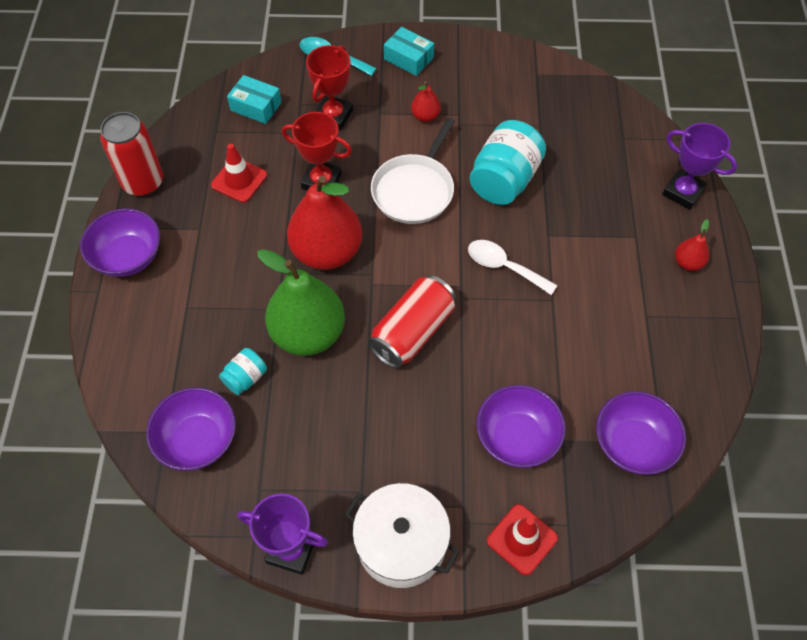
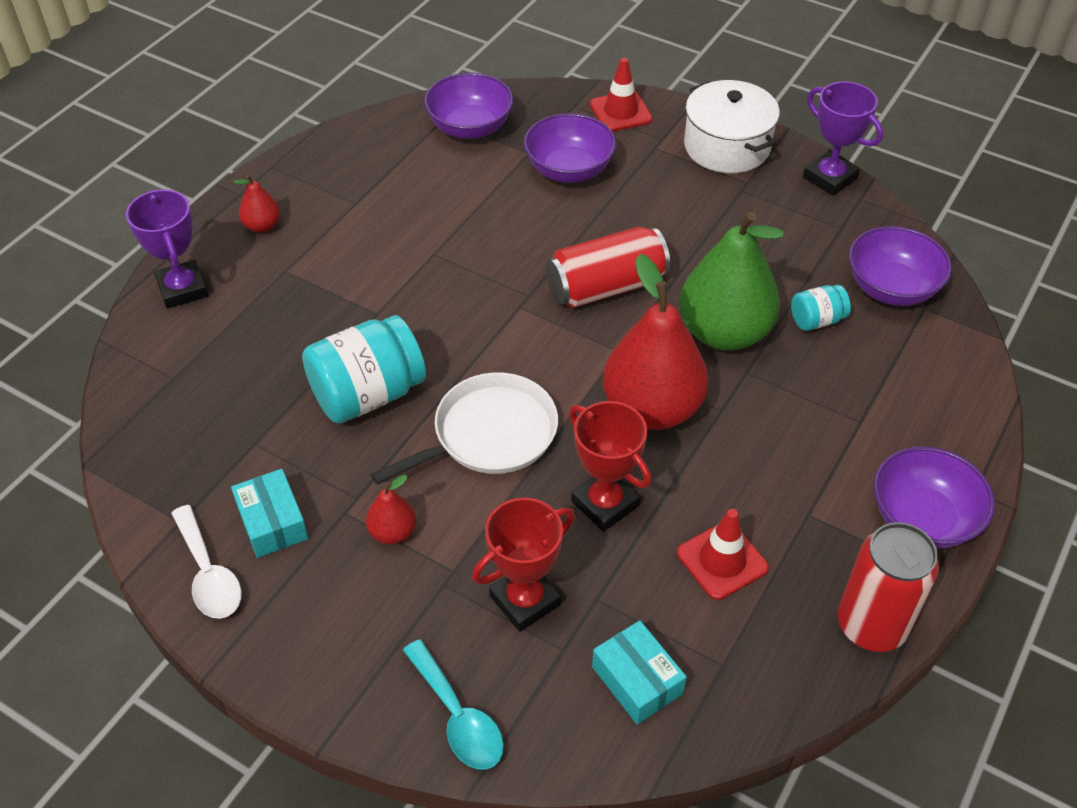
camera: 150 degrees left, 10 degrees down
(408, 58) = (337, 648): turquoise box -> turquoise box (272, 522)
(504, 267) = (456, 304): white spoon -> white spoon (209, 574)

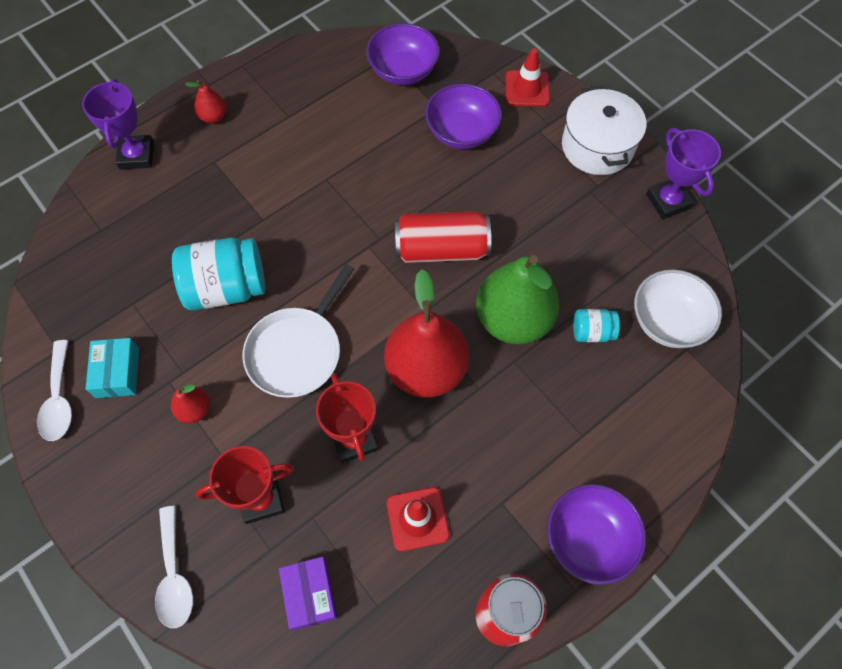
camera: 20 degrees right, 15 degrees up
(458, 717) = (174, 576): turquoise spoon -> white spoon
(489, 434) = (297, 351): white pan -> white pan turned 135 degrees clockwise
(637, 680) = (310, 594): turquoise box -> purple box
(891, 288) = (668, 321): purple bowl -> white bowl

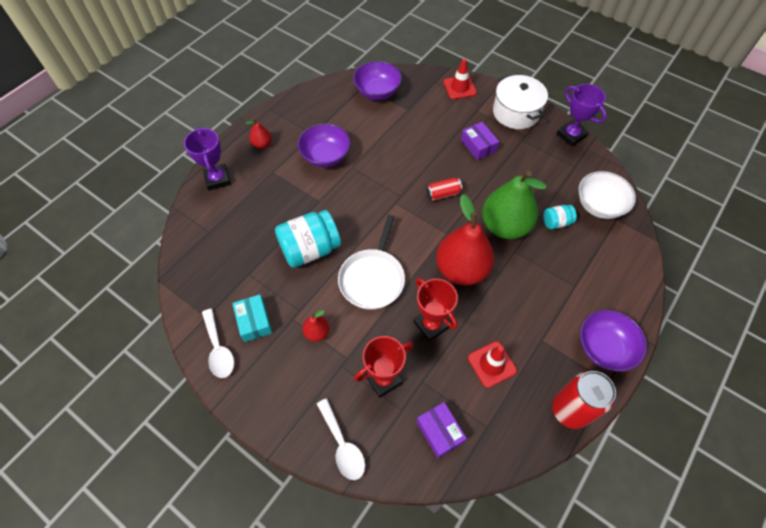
camera: 15 degrees left, 5 degrees down
(441, 249) = (443, 194): red can -> red can, size x0.54
(461, 132) = (428, 121): purple bowl -> purple bowl (325, 156)
(521, 187) = (478, 146): none -> purple box

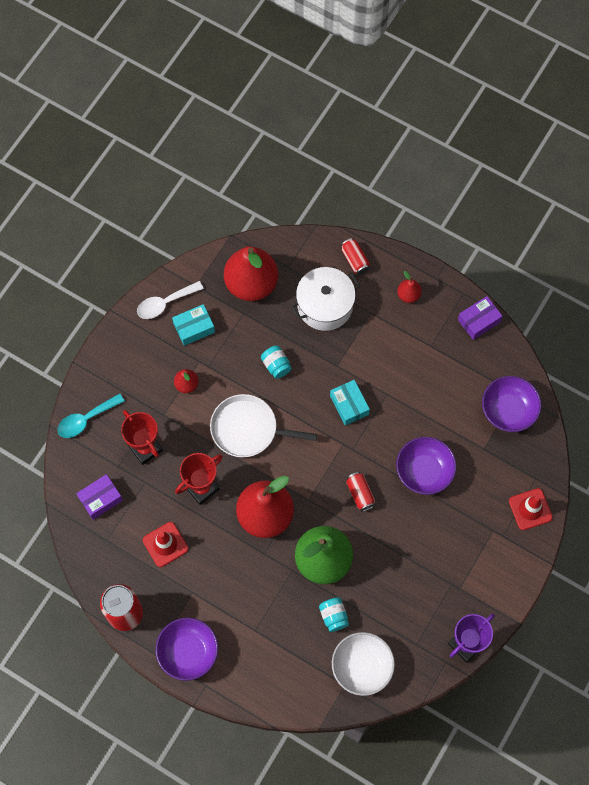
camera: 85 degrees right, 10 degrees up
(217, 179) = (355, 260): purple trophy -> red can
(218, 265) = (251, 284): none -> red pear
(310, 249) = (276, 365): turquoise jar -> turquoise jar, size x0.50
(325, 156) = (399, 364): purple bowl -> purple bowl (424, 471)
(342, 445) = (86, 419): white spoon -> turquoise spoon
(358, 195) = (349, 405): none -> turquoise box
(478, 146) = (435, 532): purple box -> purple box (478, 321)
(516, 112) = (496, 578): white pot -> white pot (325, 305)

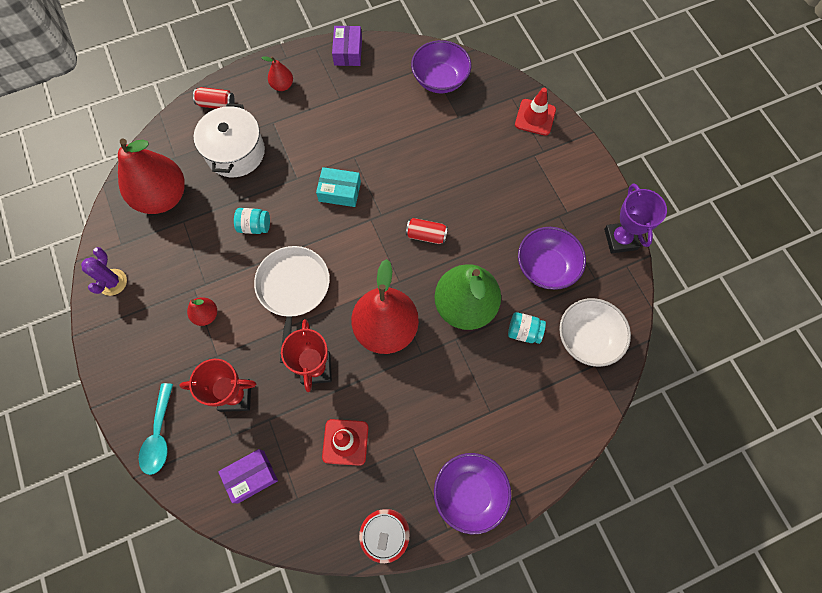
camera: 55 degrees left, 0 degrees up
(100, 499) = (251, 476): purple box -> purple box turned 60 degrees clockwise
(165, 303) = (112, 282): white spoon -> purple cactus
(194, 328) = (158, 272): turquoise box -> none
(248, 429) = (293, 289): white pan -> white pan turned 135 degrees clockwise
(424, 471) = (444, 173): purple bowl -> purple bowl (546, 267)

